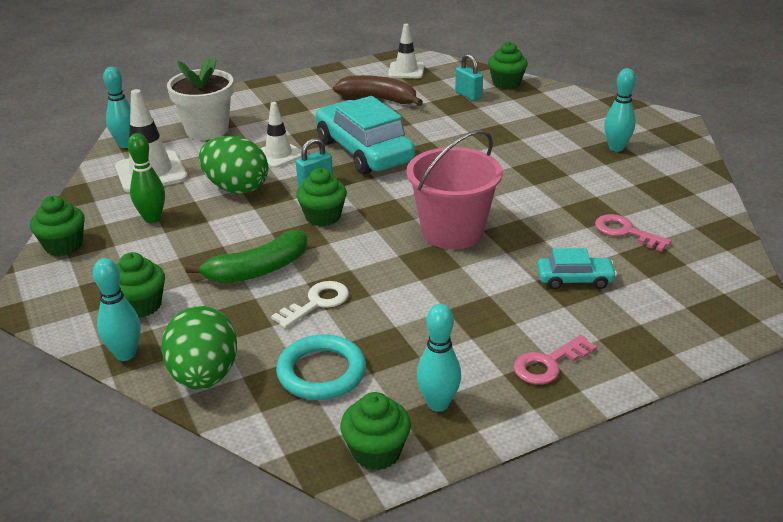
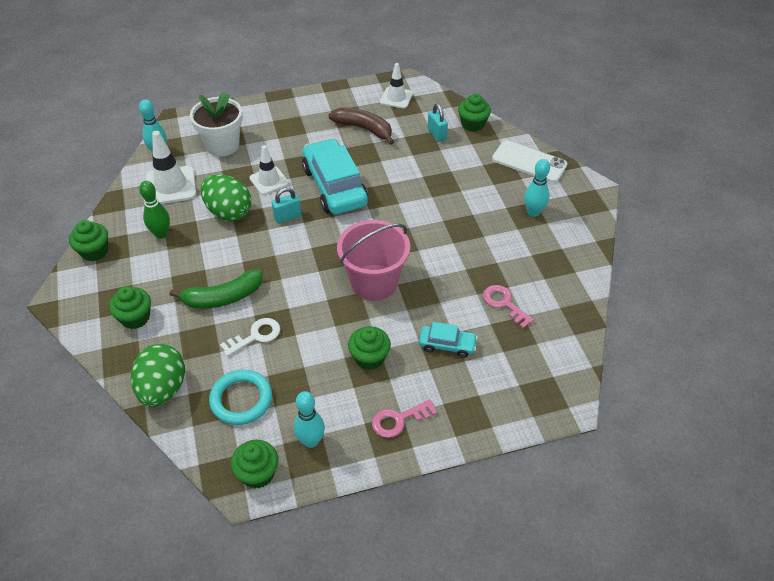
camera: 10 degrees right, 15 degrees up
(125, 354) = (116, 360): turquoise bowling pin -> none
(323, 217) = (284, 252): green cupcake -> green cupcake (369, 358)
(588, 107) = (529, 162): none -> white phone

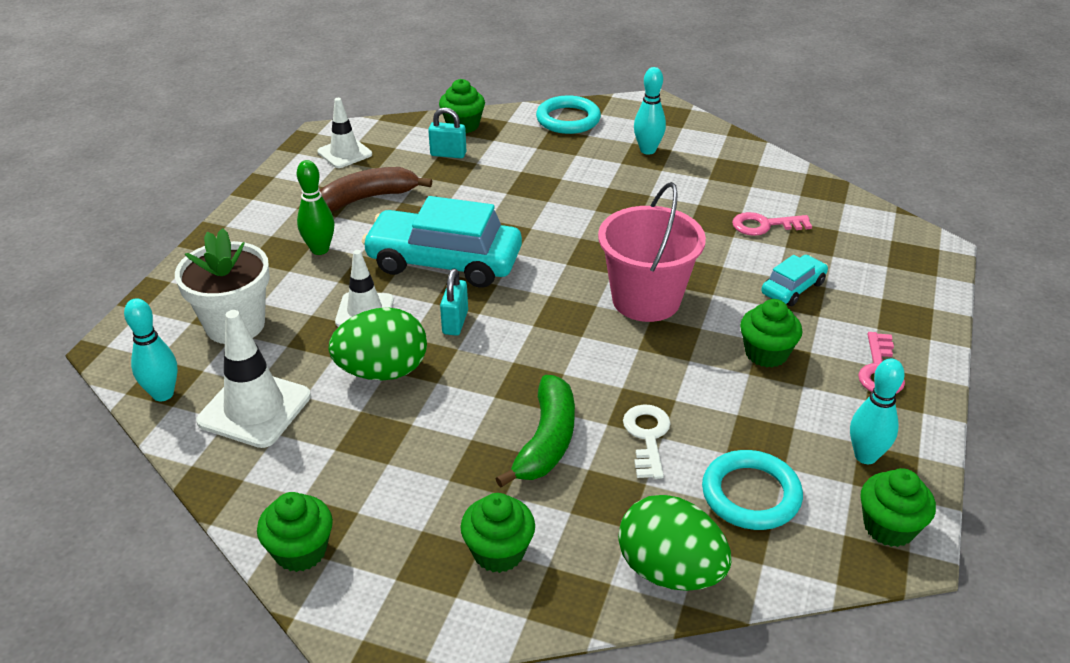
camera: 55 degrees left, 10 degrees down
(161, 234) = (349, 457): green bowling pin -> green bowling pin (320, 249)
(529, 162) = (568, 119): white phone -> turquoise ring

